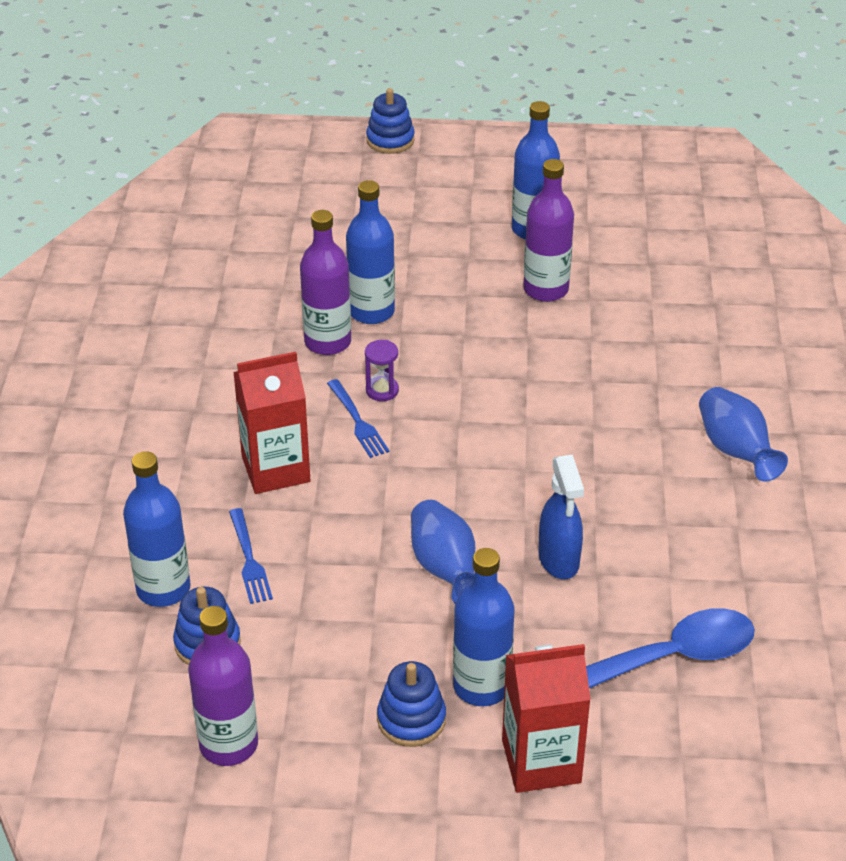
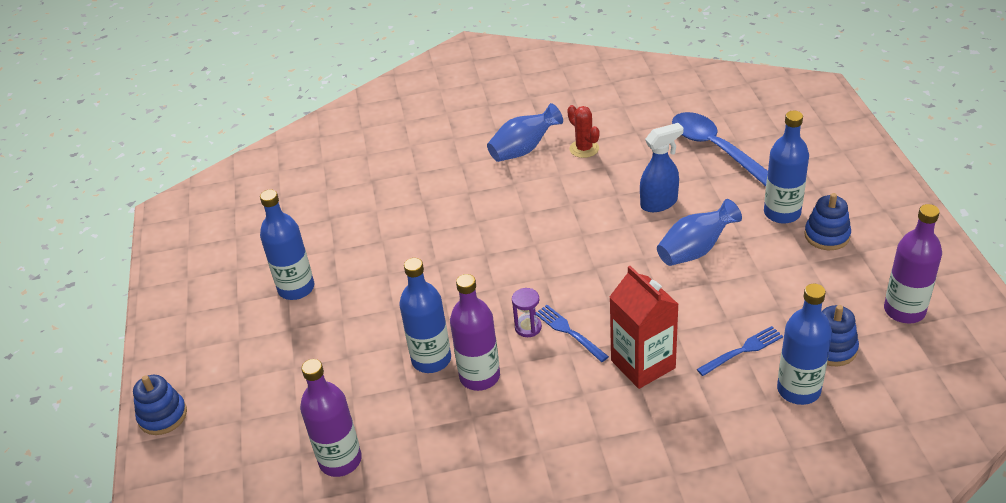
camera: 100 degrees left, 0 degrees up
(358, 421) = (569, 332): blue fork -> blue fork turned 90 degrees counterclockwise
(541, 761) = (819, 179): red carton -> none
(546, 289) = (375, 265): purple bottle -> purple bottle (340, 460)
(715, 513) = (584, 149): none -> red cactus

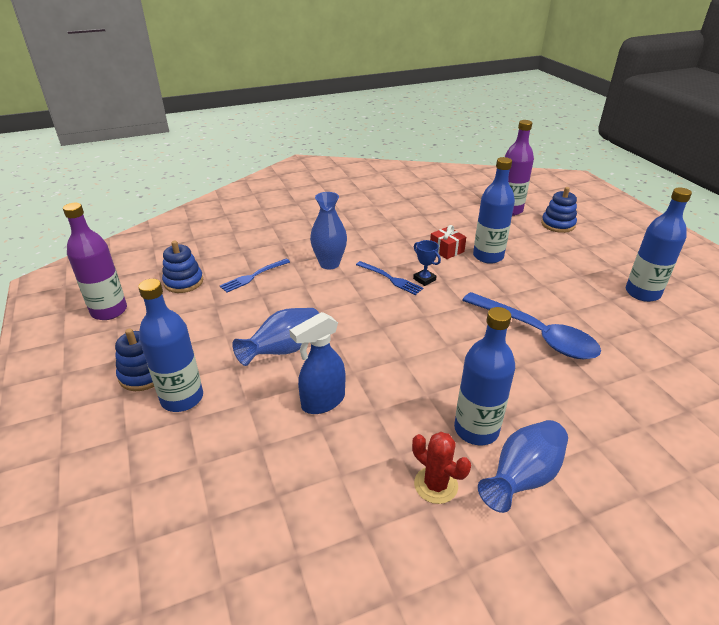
camera: 165 degrees right, 5 degrees down
(163, 416) = (643, 219): blue stacking toy -> blue stacking toy (558, 224)
(479, 376) = (446, 250): purple bottle -> red gift
(528, 327) = (424, 279): purple hourglass -> blue trophy
(643, 364) = (329, 264): red carton -> blue vase
(716, 149) = (243, 498): blue spoon -> blue spoon (536, 334)
(798, 390) = (218, 258): blue bottle -> blue bottle (476, 429)

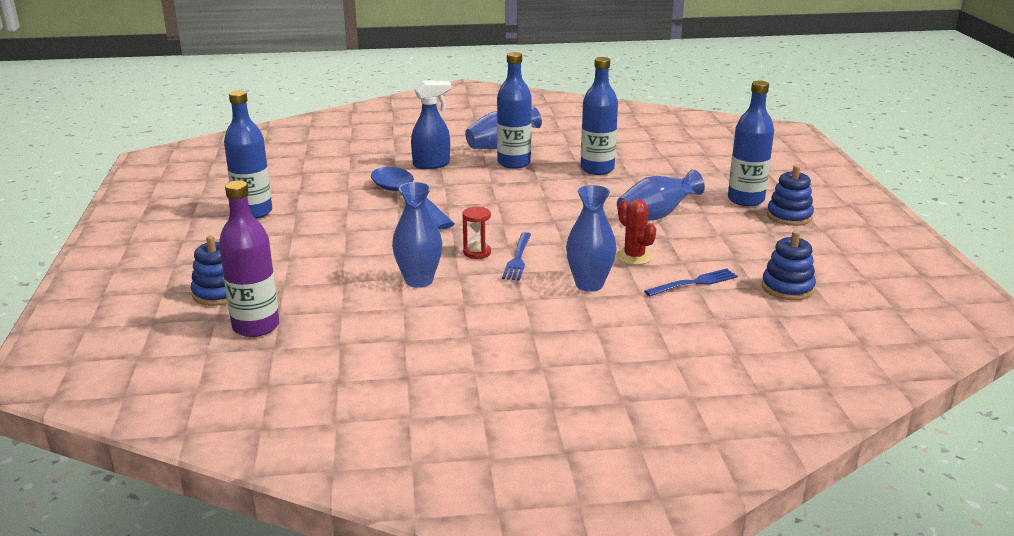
camera: 165 degrees left, 10 degrees down
(109, 311) = (865, 269): purple bottle -> none
(322, 402) = (625, 185): blue spray bottle -> blue spray bottle (432, 164)
(390, 279) = (518, 258): blue fork -> blue fork turned 135 degrees counterclockwise
(424, 279) = (477, 252): blue trophy -> red hourglass
(436, 485) = (559, 149): red cactus -> red cactus (634, 257)
(446, 250) = (419, 281): red gift -> blue vase
(488, 256) = (372, 266): blue bottle -> blue bottle (597, 169)

